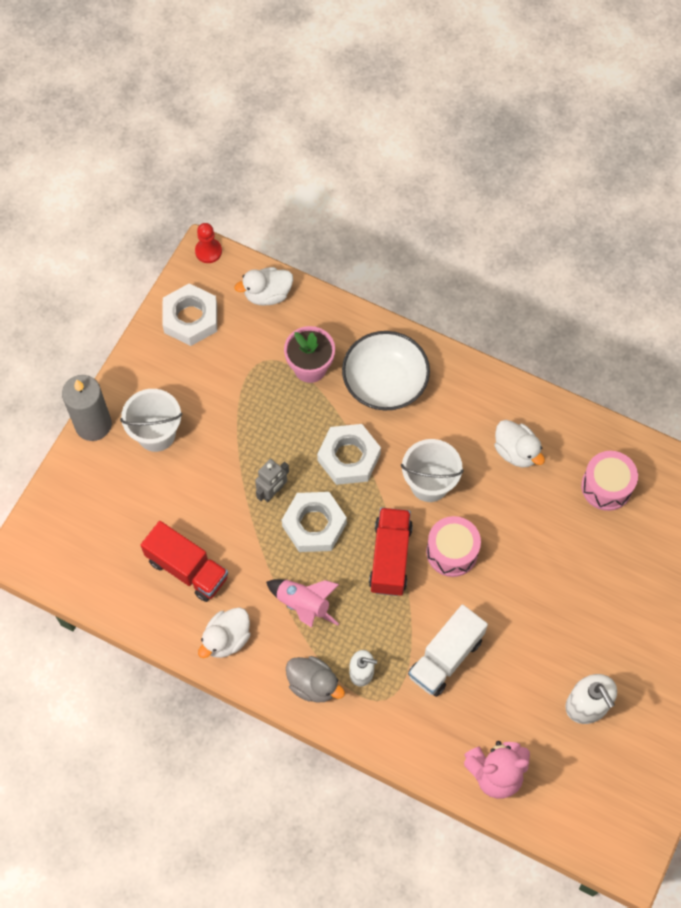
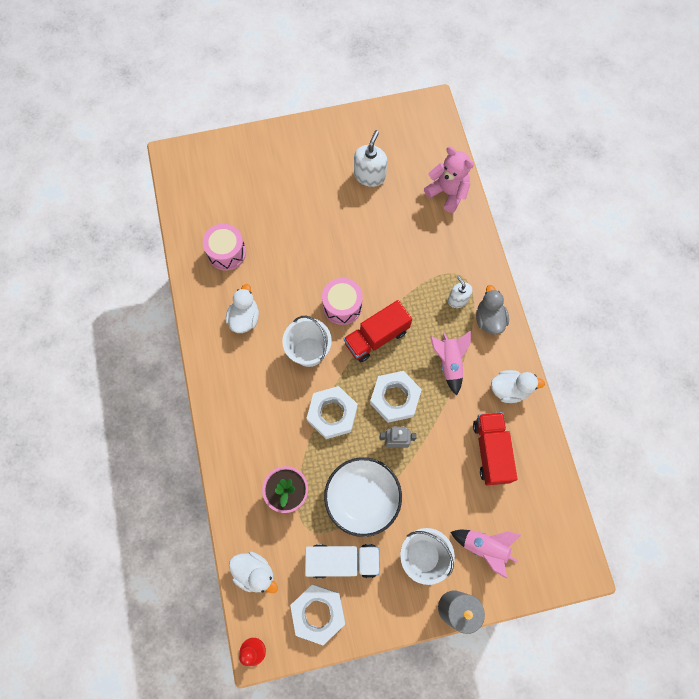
camera: 130 degrees left, 5 degrees up
(114, 490) = (484, 547): none -> pink rocket
(385, 382) = (259, 434): white bowl -> white bowl (362, 498)
(445, 657) = (408, 262): white truck -> white truck (342, 561)

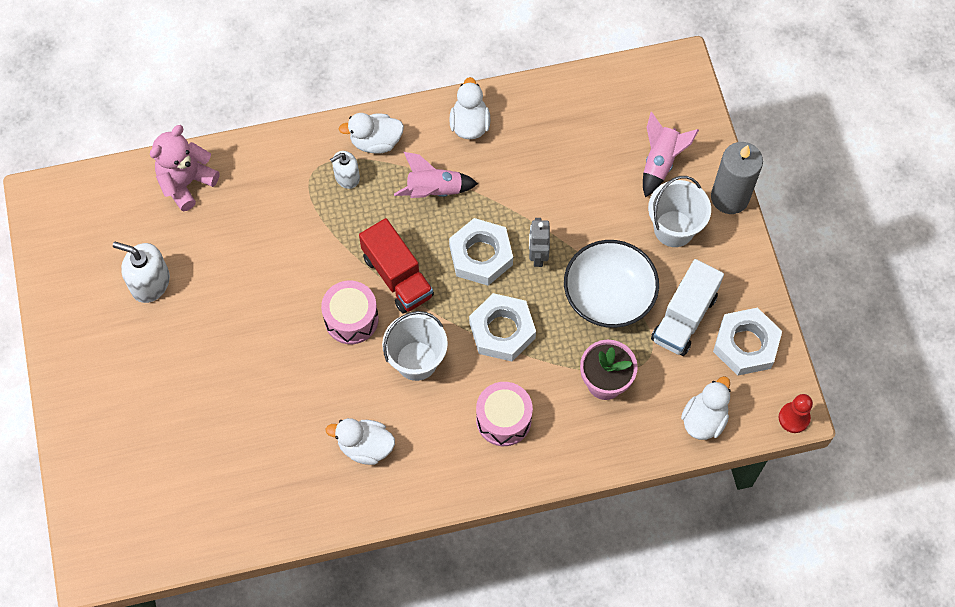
camera: 90 degrees left, 5 degrees down
(227, 252) = (262, 476): pink drum -> pink drum (503, 419)
(342, 561) = (684, 317): white truck -> white truck turned 150 degrees counterclockwise
(489, 319) = (376, 142): grey duck -> white duck
(491, 451) = (547, 149): red truck -> none

